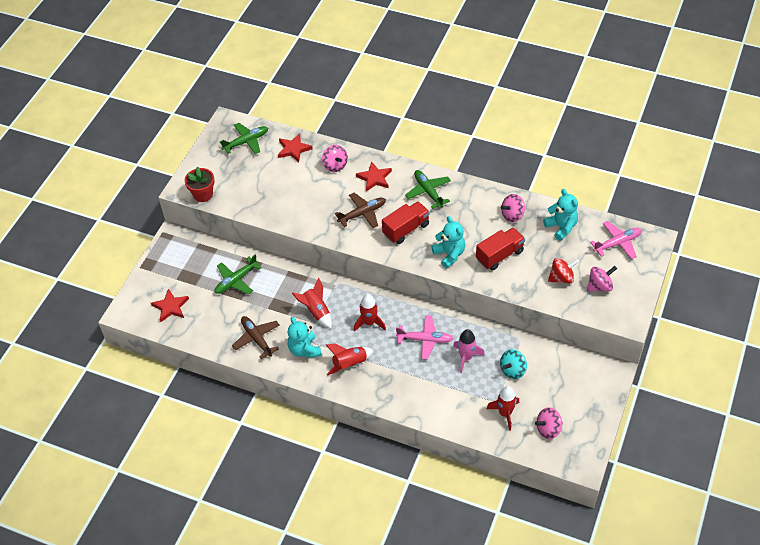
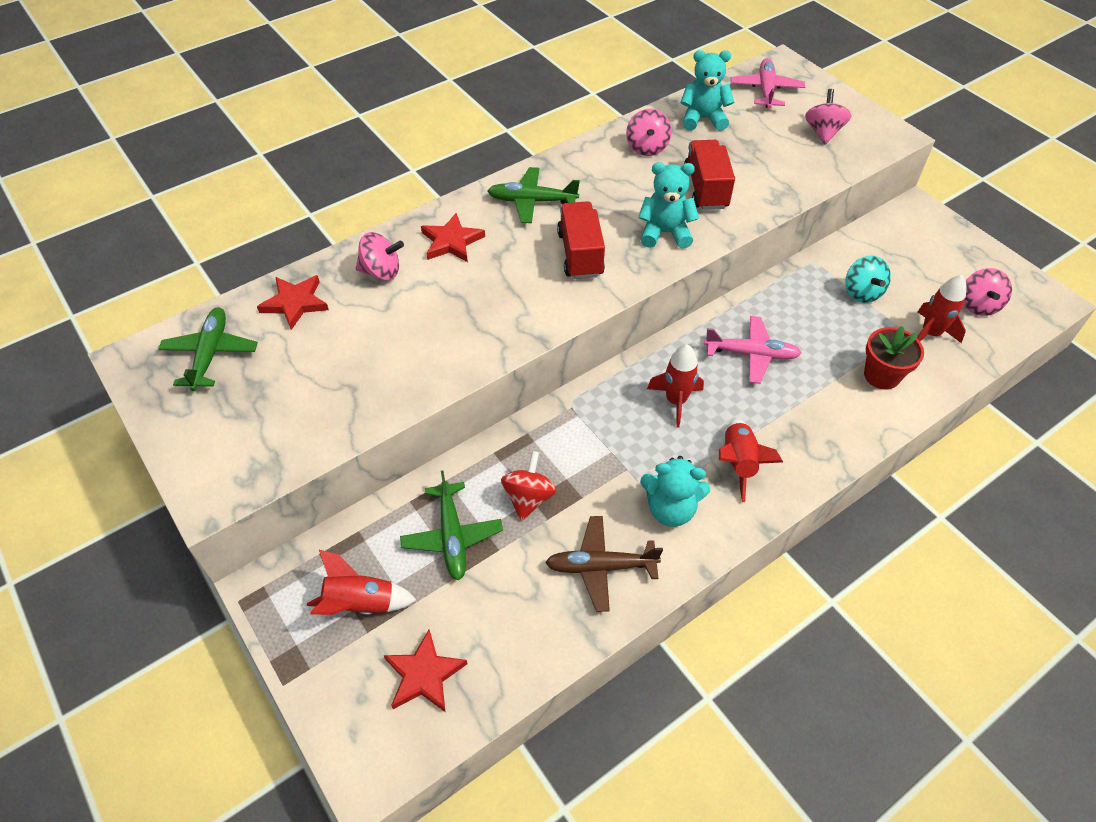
camera: 60 degrees left, 0 degrees up
(203, 194) = (258, 471): red flower pot -> red flower pot (881, 375)
(316, 311) = (605, 456): red rocket -> red rocket (360, 604)
(362, 214) = (507, 285): brown plane -> none
(425, 340) = (751, 354): pink plane -> pink plane turned 60 degrees clockwise
(466, 357) = (811, 327): pink rocket -> none
(561, 278) = (786, 155): red spinning top -> red spinning top (528, 498)

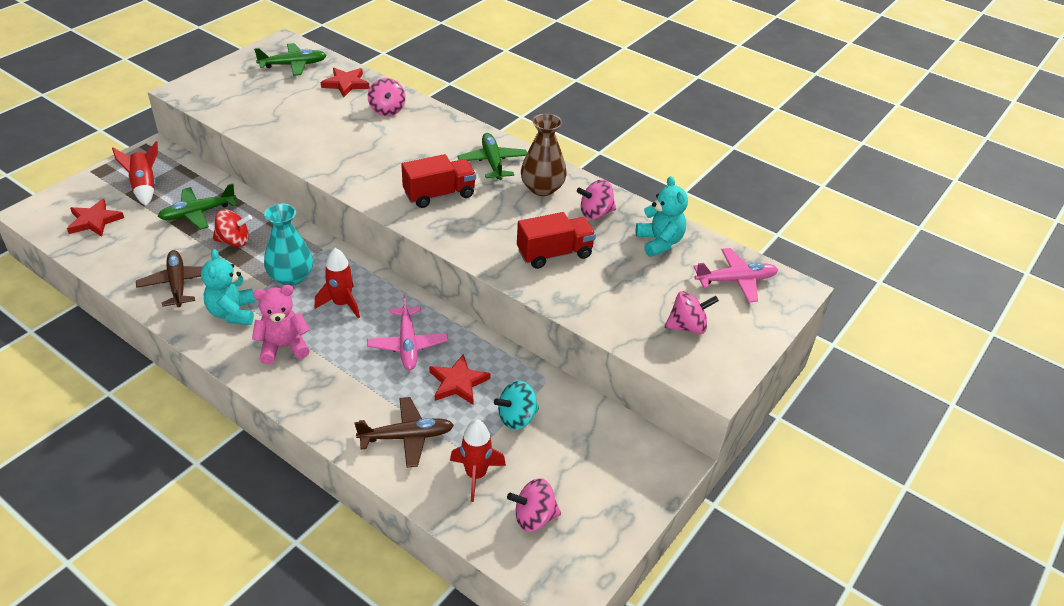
camera: 70 degrees right, 10 degrees down
(451, 241) = (430, 133): red star -> red star (458, 382)
(593, 174) = (542, 188): none -> brown vase
(616, 444) = (291, 277): none -> turquoise vase
(665, 233) = (483, 236): turquoise teddy bear -> none
(738, 463) = (283, 347): red rocket -> pink teddy bear
(881, 375) = (406, 437): red flower pot -> brown plane

